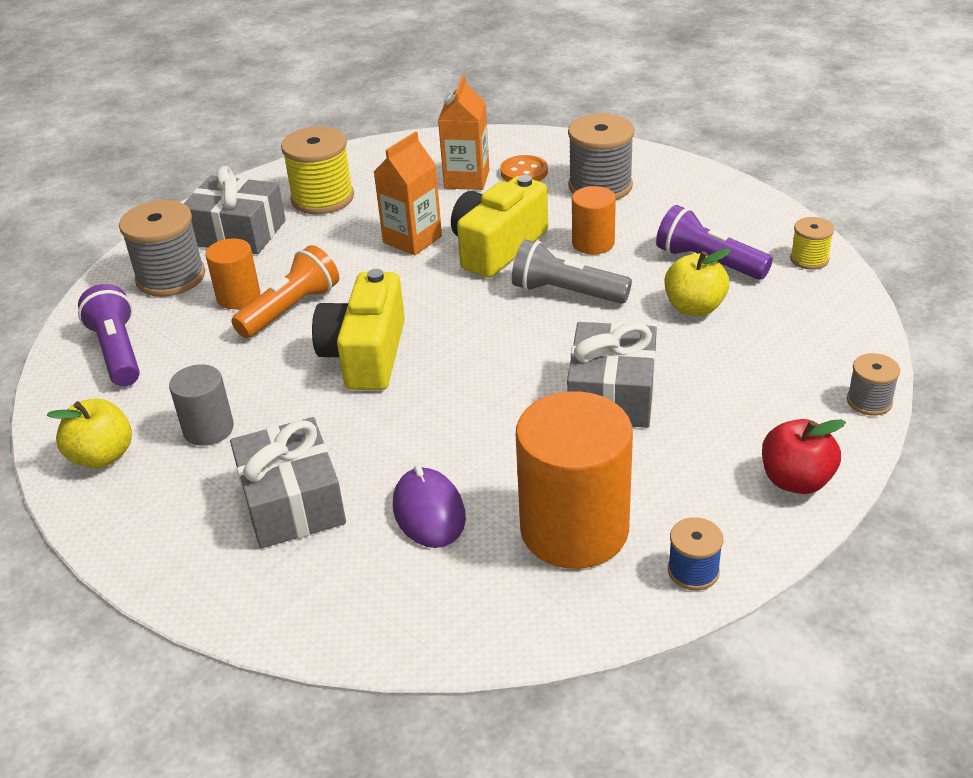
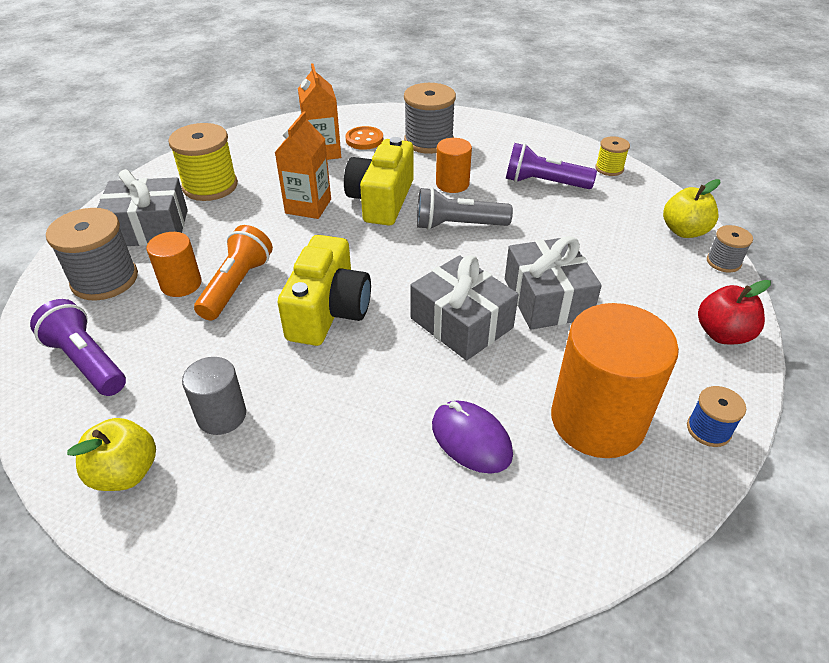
camera: 25 degrees left, 5 degrees up
(292, 502) = (344, 466): grey gift -> grey gift (461, 323)
(366, 355) = (328, 311): yellow camera -> yellow camera turned 150 degrees counterclockwise
(694, 307) = (558, 218): yellow apple -> yellow apple (684, 231)

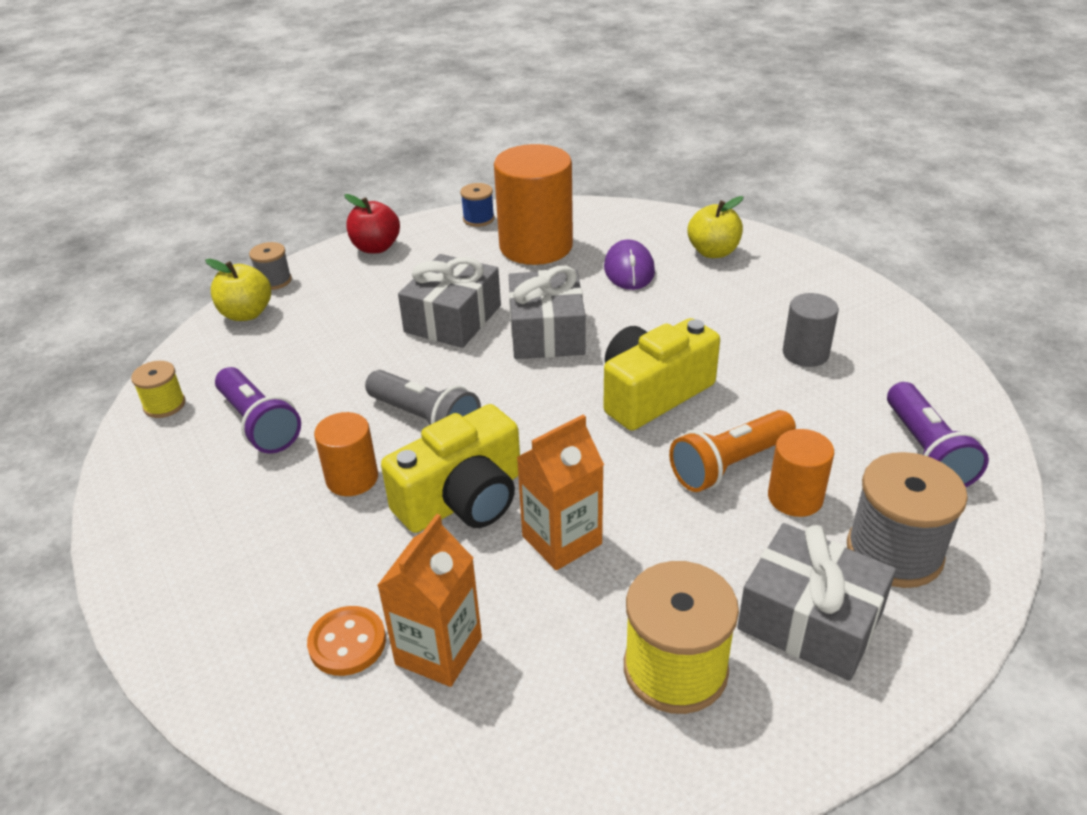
camera: 140 degrees left, 5 degrees down
(125, 473) = (899, 348): yellow apple -> yellow apple (713, 252)
(429, 141) = (268, 577): grey spool -> none

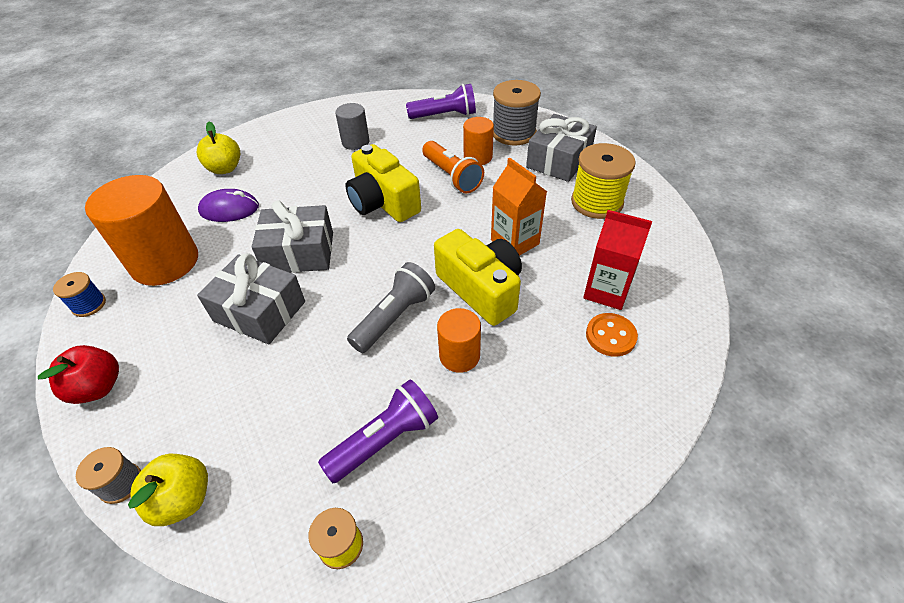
camera: 90 degrees left, 10 degrees up
(439, 651) = (606, 291): orange carton -> red carton

